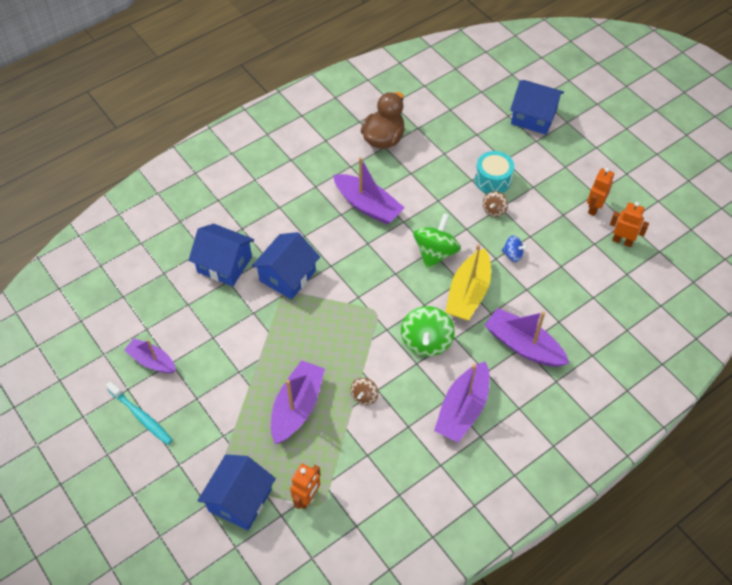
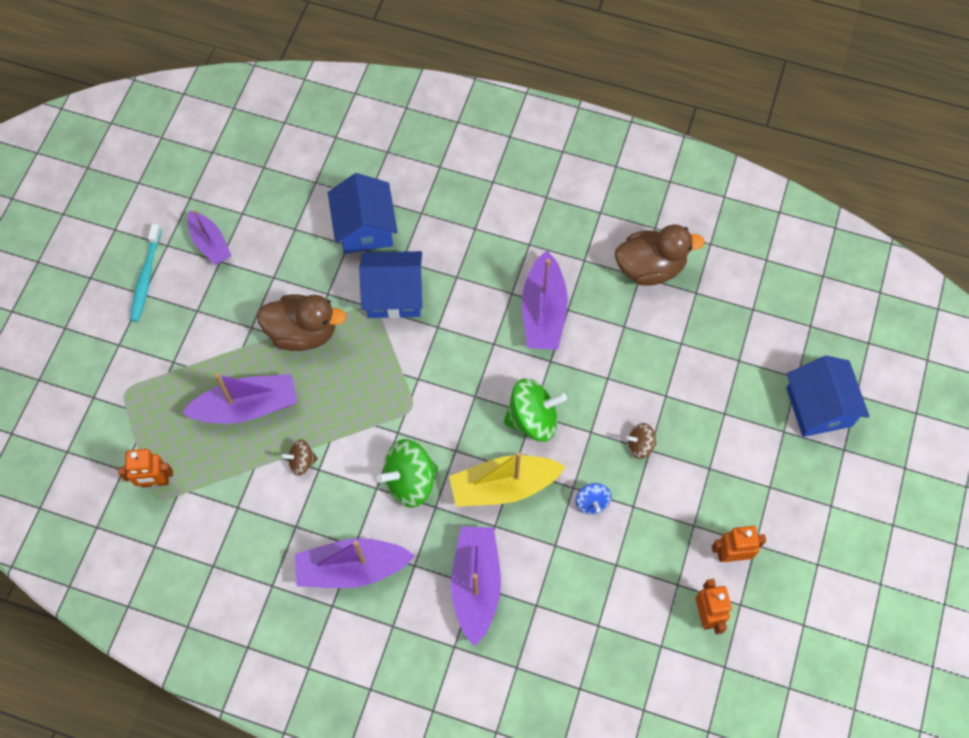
camera: 55 degrees right, 10 degrees up
(152, 361) = (210, 243): purple boat -> purple boat turned 150 degrees clockwise
(240, 500) = (115, 423): blue house -> none
(270, 343) = (303, 332): none -> brown duck
(492, 180) = (683, 418): turquoise drum -> none

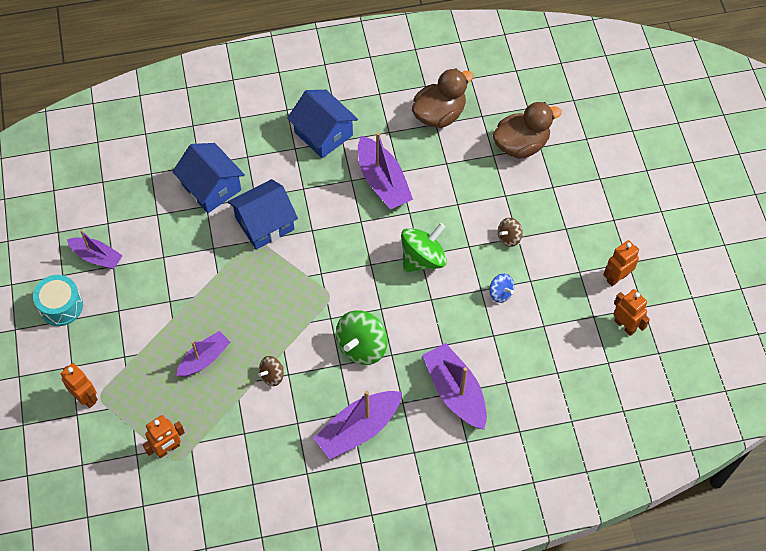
camera: 30 degrees left, 5 degrees down
(111, 384) = (86, 398): none -> orange robot
(146, 277) = (61, 306): turquoise toothbrush -> turquoise drum
(247, 407) = (204, 359): purple boat -> purple boat, size x0.64
(303, 332) = (213, 285): brown duck -> brown duck (521, 145)
(503, 486) = (431, 315): yellow boat -> none
(819, 407) = (613, 150): blue house -> blue house (323, 133)

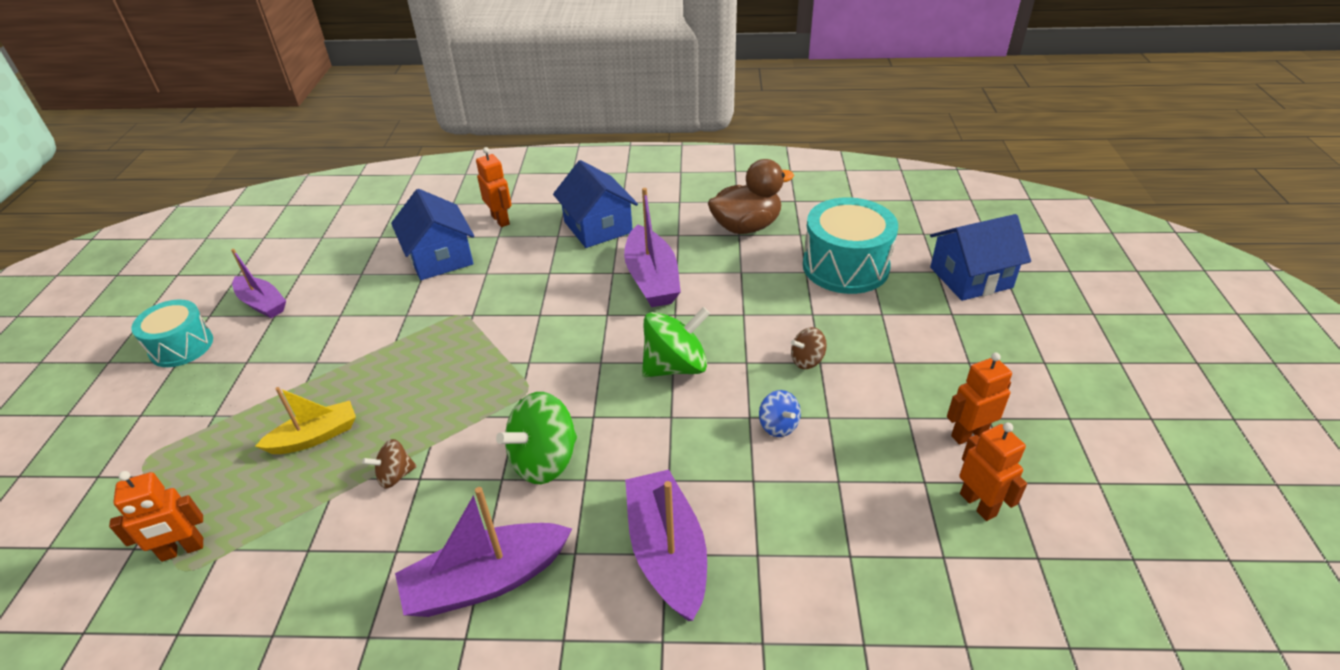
camera: 15 degrees right, 20 degrees down
(86, 398) = (126, 457): orange robot -> orange robot (500, 220)
(204, 359) = (315, 437): purple boat -> yellow boat
(265, 224) = (483, 300): blue house -> blue house (971, 277)
(521, 145) = (845, 266): brown duck -> turquoise drum

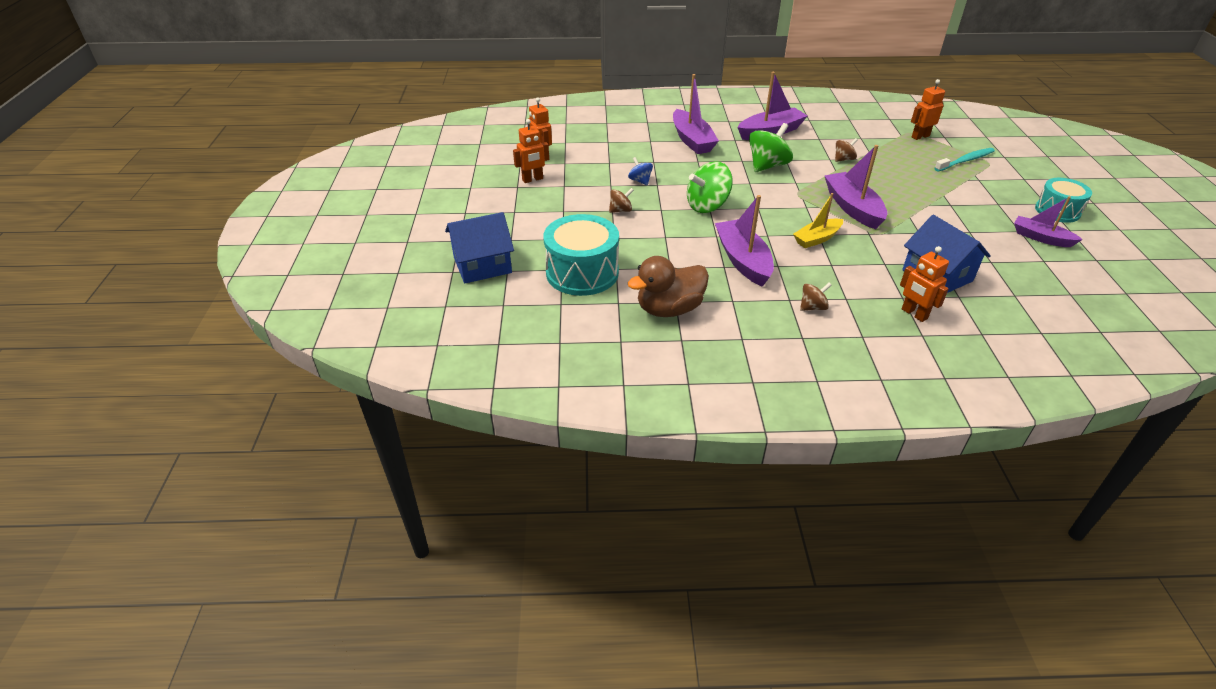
camera: 175 degrees right, 0 degrees up
(181, 464) = (965, 161): none -> turquoise toothbrush
(315, 437) = (905, 172): yellow boat -> yellow boat (817, 239)
(462, 358) = (853, 208): none -> purple boat
(598, 227) = (812, 307): blue house -> brown spinning top

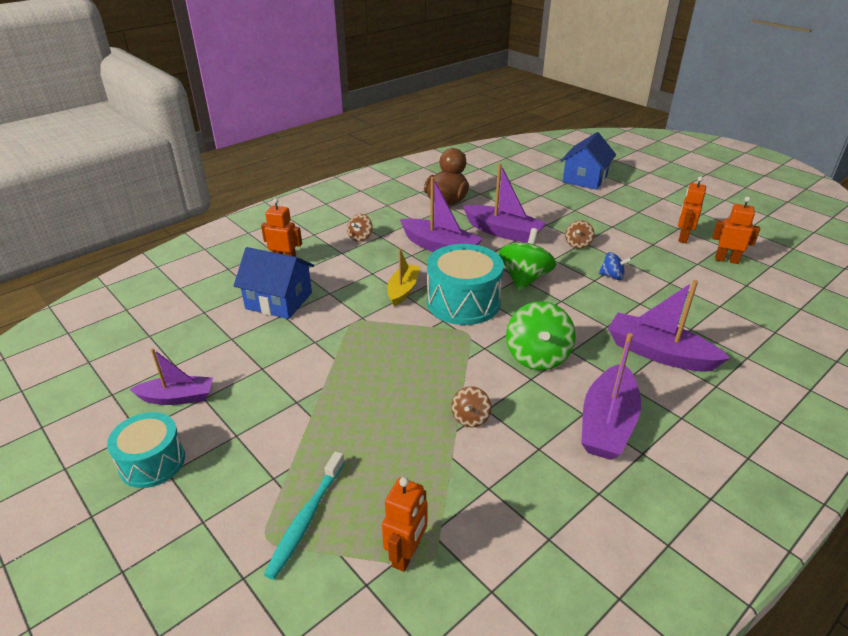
camera: 140 degrees right, 5 degrees down
(582, 273) = (526, 198): turquoise drum -> turquoise drum (463, 302)
(853, 208) = (399, 340): purple boat -> purple boat (503, 232)

